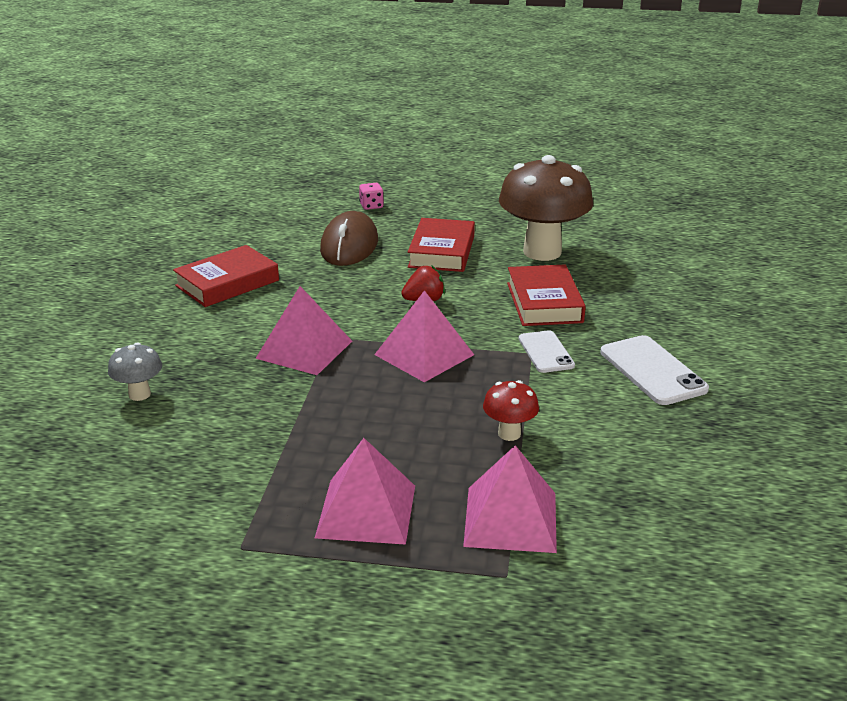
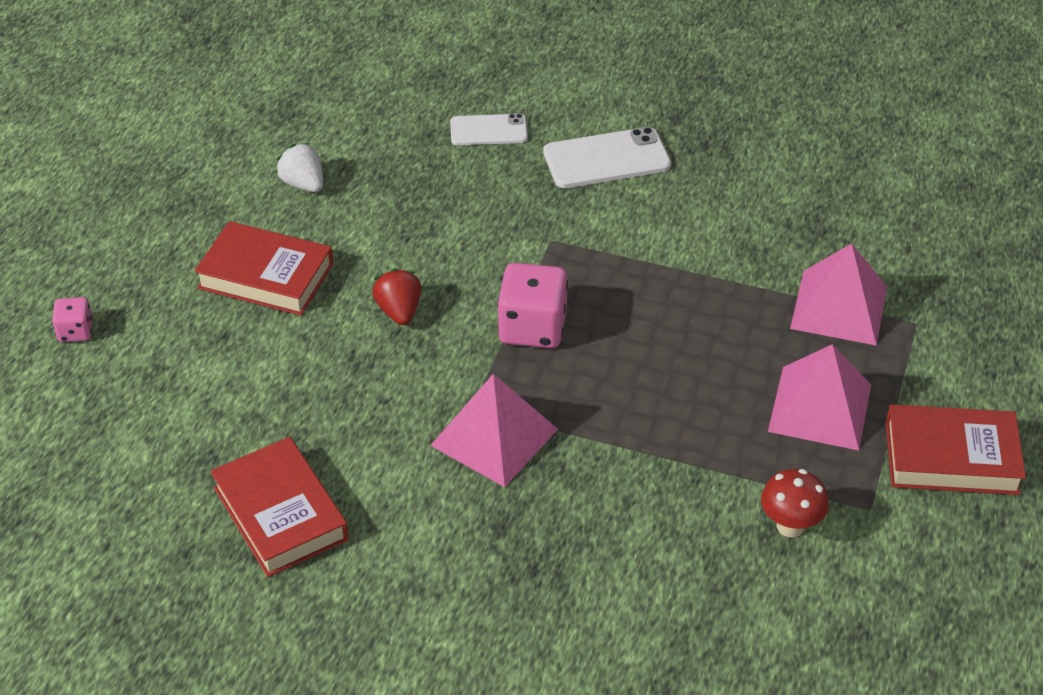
camera: 80 degrees left, 15 degrees up
(139, 394) = (568, 607): grey mushroom -> none
(349, 245) = (207, 369): brown mouse -> none
(424, 354) = (532, 328): pink pyramid -> pink dice
(509, 434) = (704, 285): red mushroom -> red mushroom (790, 526)
(542, 252) = (303, 184): brown mushroom -> white strawberry
(544, 302) = (438, 208): red book -> red book (951, 458)
(545, 352) = (551, 228): white phone -> white phone (488, 130)

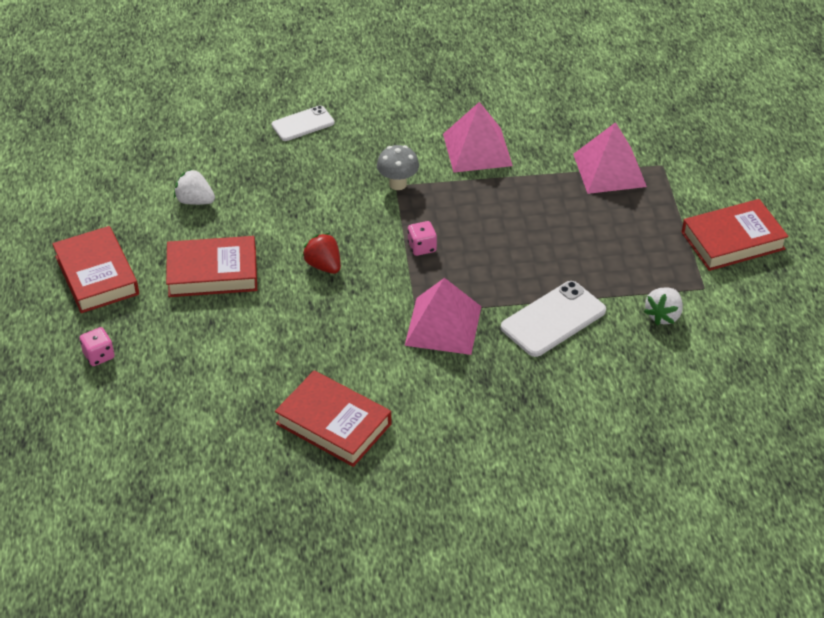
camera: 25 degrees left, 0 degrees up
(137, 236) = (96, 275): none -> red book
(532, 328) = (422, 247): pink dice -> pink dice, size x0.53
(554, 239) = (398, 184): none -> grey mushroom
(606, 159) = (397, 119): white phone -> white phone (553, 319)
(790, 526) = (663, 315): red mushroom -> white strawberry
(820, 407) = (636, 237): pink pyramid -> pink pyramid (477, 149)

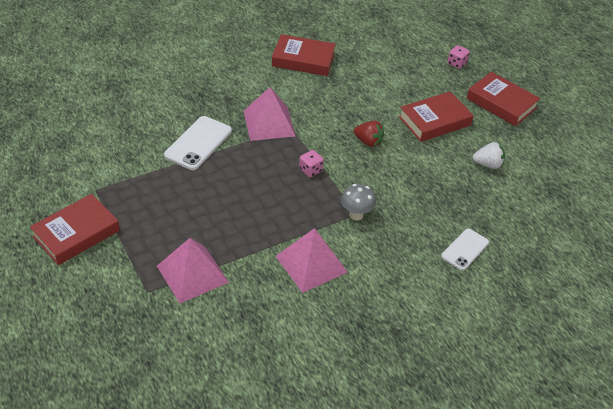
camera: 155 degrees right, 0 degrees up
(663, 315) = (122, 163): white strawberry -> none

